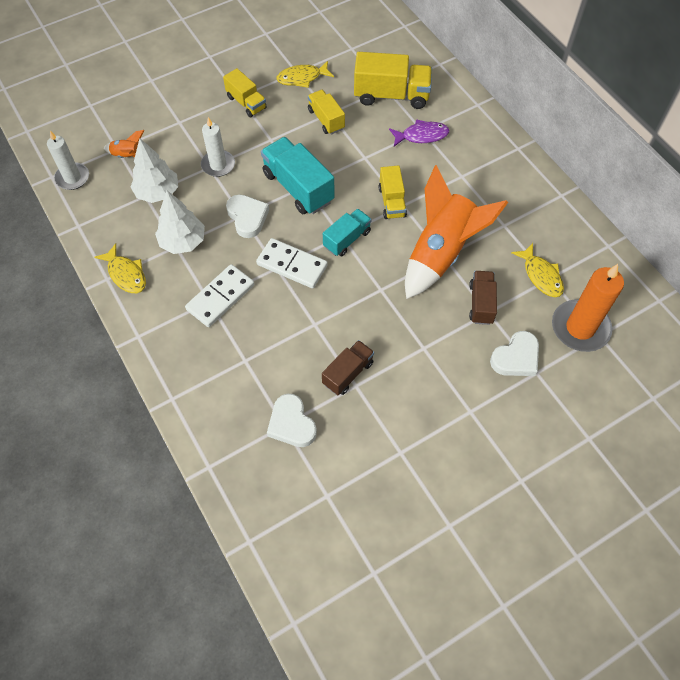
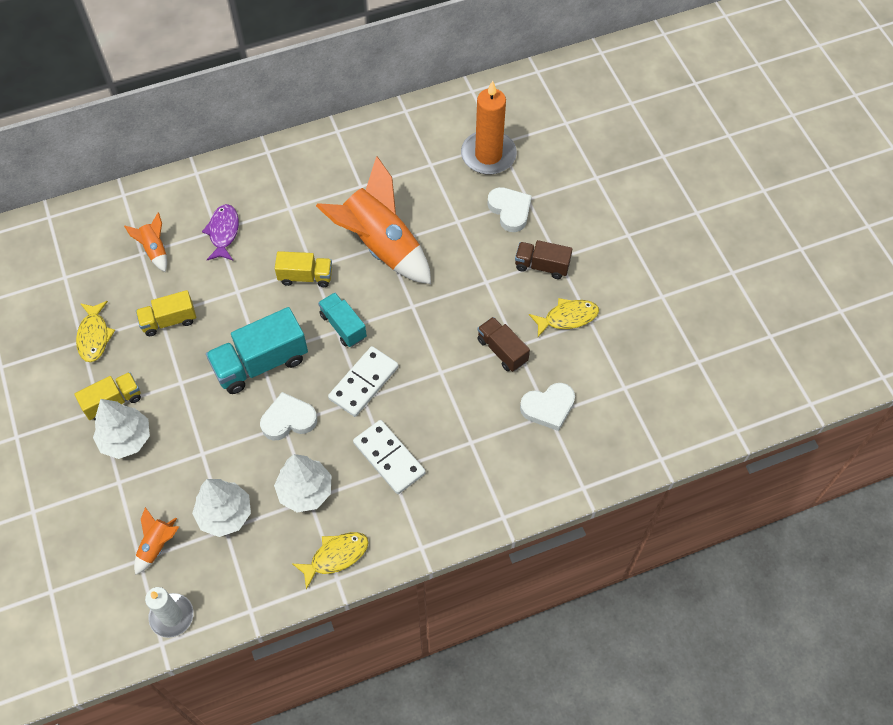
camera: 80 degrees left, 0 degrees up
(215, 117) = (126, 439): none -> white tree
(218, 165) = (202, 443): white candle -> none
(391, 95) = (155, 250): yellow truck -> orange rocket
(481, 303) = (447, 225): brown truck -> brown truck (542, 266)
(541, 275) = (426, 170): yellow fish -> yellow fish (567, 318)

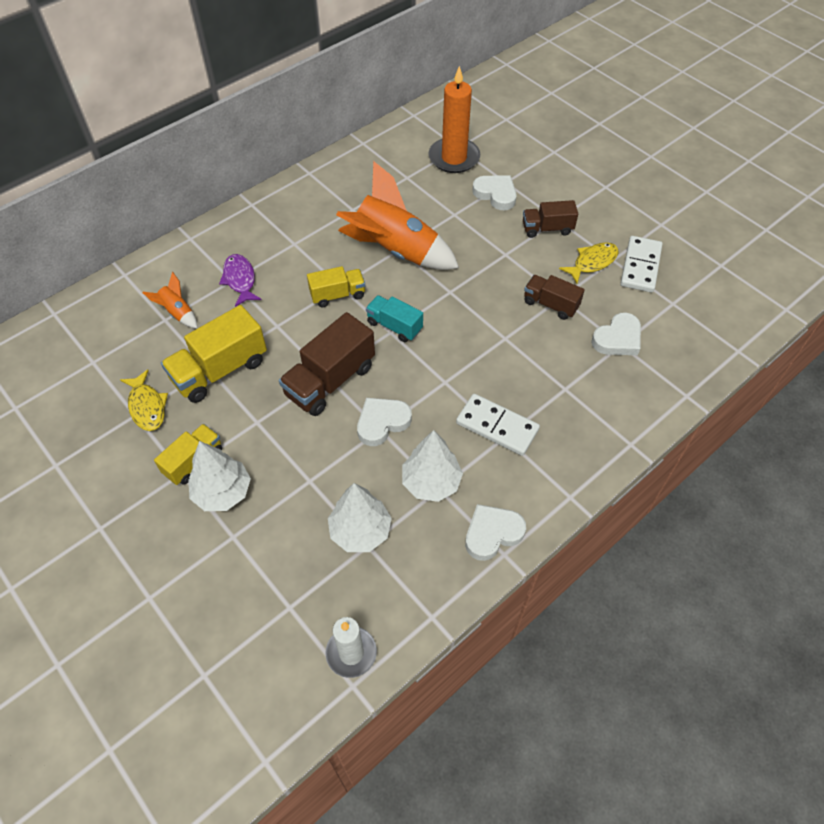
camera: 20 degrees left, 5 degrees down
(157, 545) = (303, 586): orange rocket -> none
(169, 320) = (220, 370): yellow truck -> yellow truck, size x1.65
(261, 363) = (330, 380): turquoise truck -> brown truck
(336, 556) = (492, 533): yellow fish -> white heart
(363, 383) = (438, 368): white domino -> white domino (640, 266)

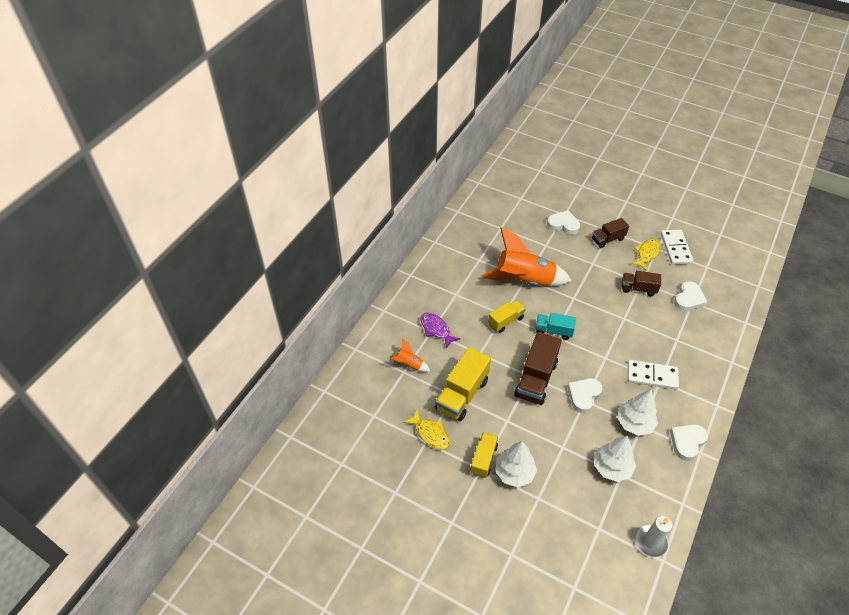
camera: 20 degrees left, 5 degrees down
(454, 158) = (522, 206): orange candle -> none

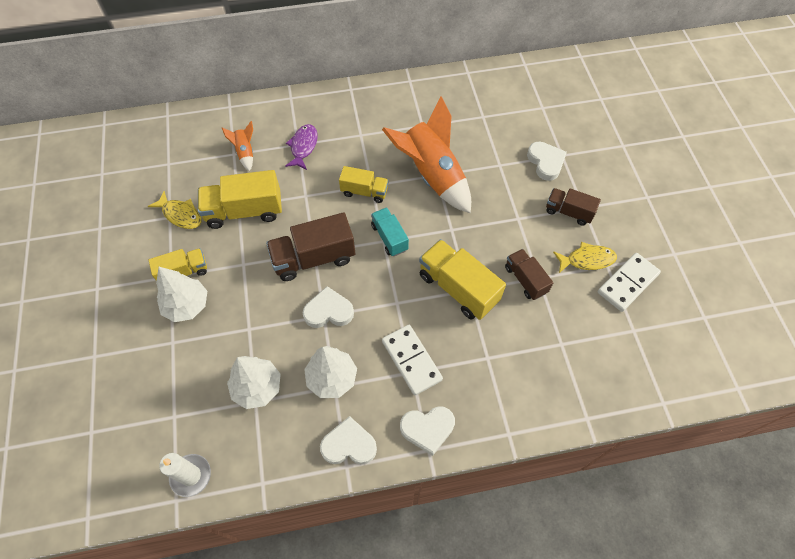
camera: 50 degrees right, 10 degrees up
(430, 434) = (180, 215): yellow fish -> yellow fish turned 60 degrees counterclockwise
(619, 322) = (458, 288): none -> yellow truck
(688, 299) = (562, 337): white heart -> white heart (427, 429)

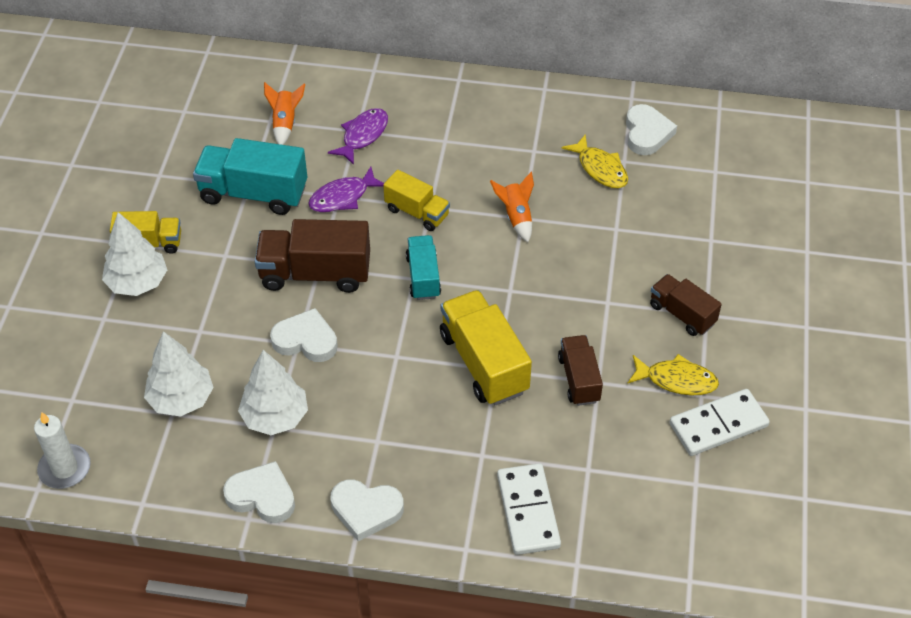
camera: 20 degrees right, 10 degrees down
(180, 215) = (174, 176): yellow fish -> yellow fish (600, 168)
(244, 211) = (253, 193): yellow truck -> turquoise truck
(309, 195) = (343, 197): none -> purple fish
(411, 360) = (383, 428): white domino -> white domino (528, 511)
(432, 175) = (516, 217): orange rocket -> orange rocket, size x0.44
(545, 162) = (682, 243): white heart -> white heart (647, 133)

